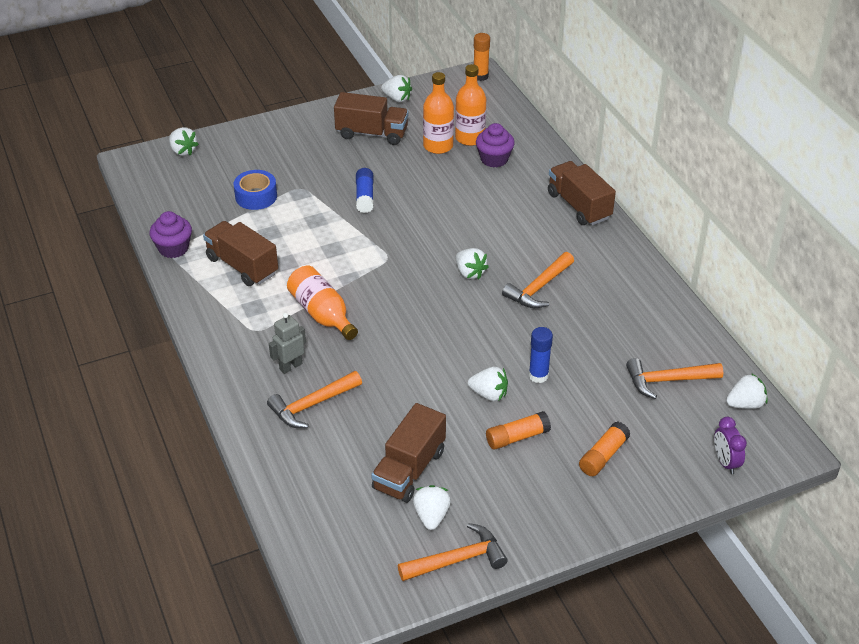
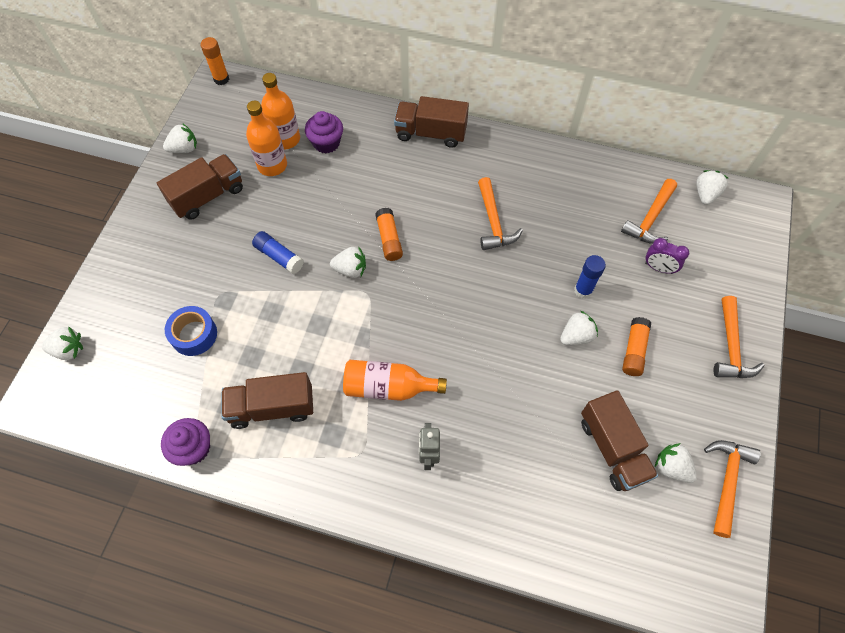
camera: 50 degrees left, 20 degrees up
(311, 405) = (487, 470): orange hammer -> orange hammer (731, 347)
(470, 273) = (437, 252): white strawberry -> white strawberry (350, 269)
(603, 456) = (692, 311): orange glue stick -> orange glue stick (389, 239)
(725, 462) = (749, 246): purple clock -> purple clock (658, 268)

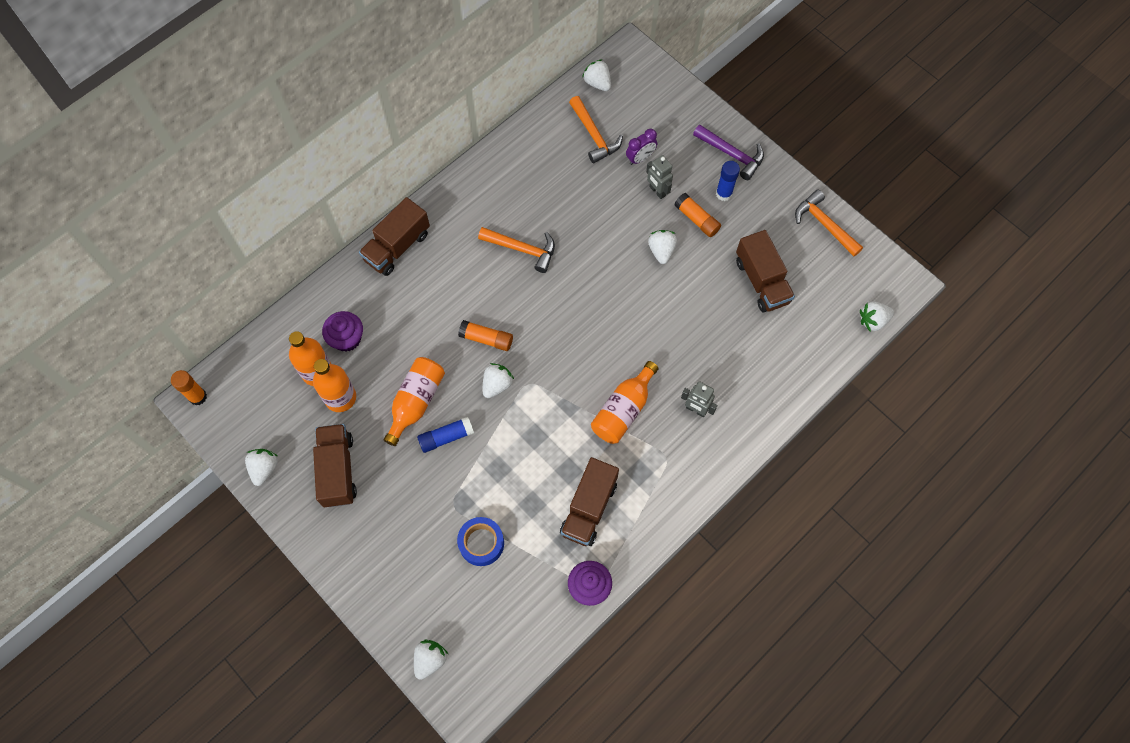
camera: 60 degrees left, 5 degrees up
(298, 218) = (416, 402): none -> orange bottle
(583, 290) = (626, 222): blue glue stick -> blue glue stick (723, 194)
(612, 448) = (761, 281): brown truck -> brown truck turned 60 degrees clockwise
(636, 300) = (657, 191): none -> grey robot
(671, 467) = (796, 252): white strawberry -> white strawberry (873, 320)
(731, 347) = (732, 155): orange hammer -> purple hammer

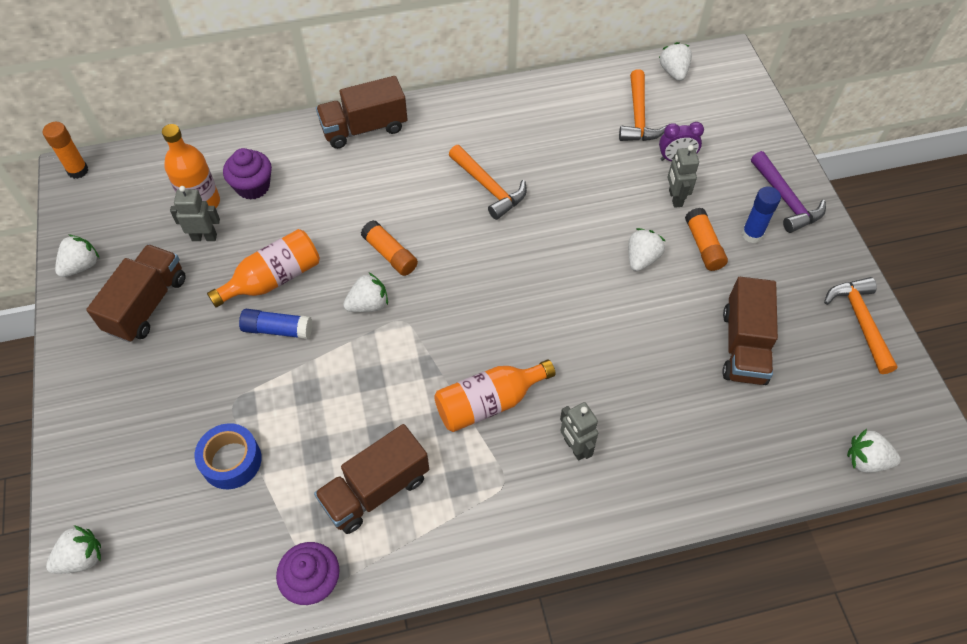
camera: 30 degrees right, 10 degrees down
(340, 397) = (204, 237): orange bottle -> grey robot

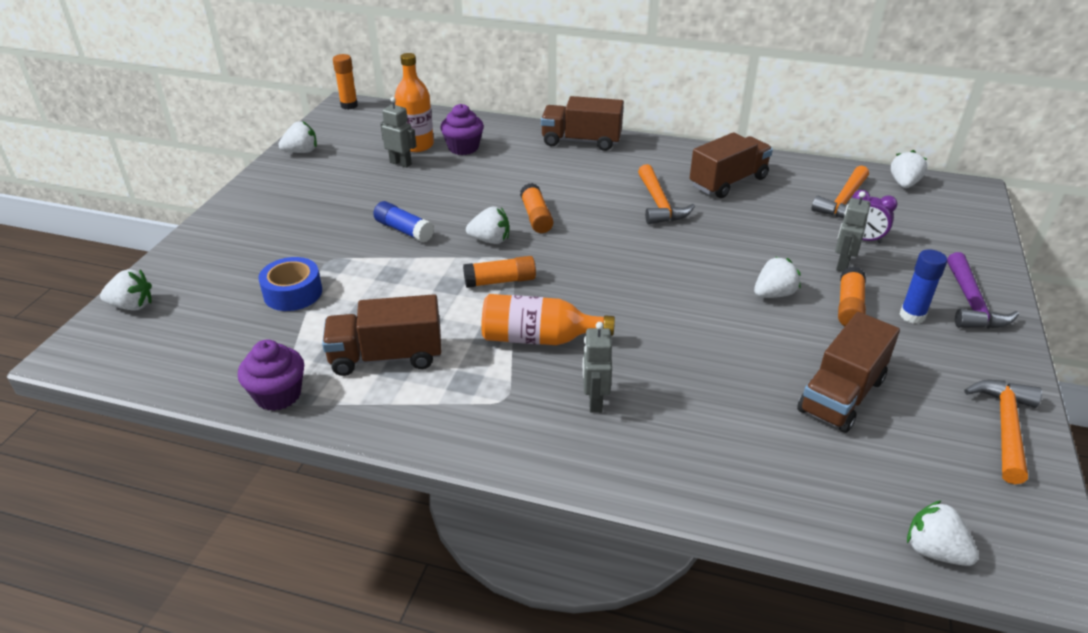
camera: 30 degrees right, 20 degrees down
(147, 304) = (324, 185): brown truck -> brown truck (728, 182)
(273, 279) = (429, 201): orange bottle -> none
(412, 352) = (500, 281): none -> orange glue stick

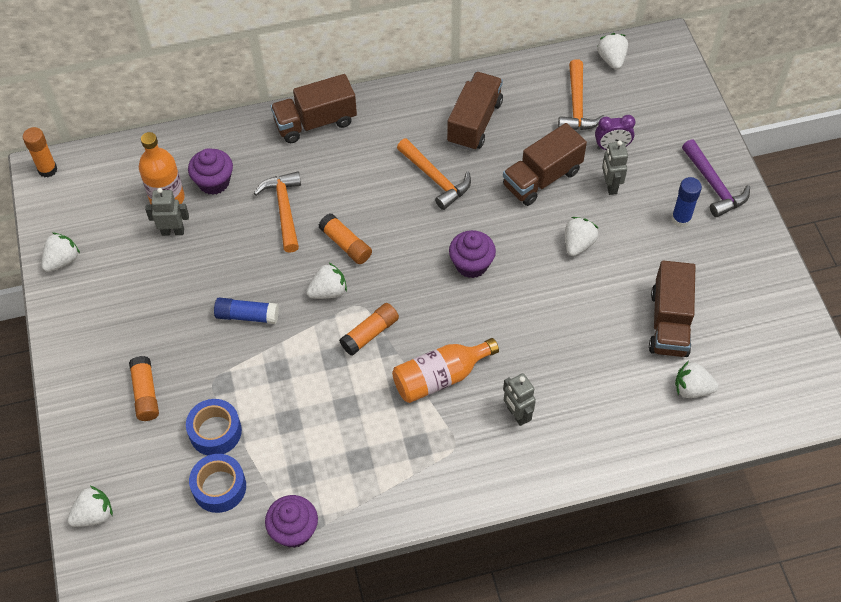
camera: 30 degrees left, 20 degrees up
(251, 332) = (219, 487): none -> blue tape
(386, 356) = (343, 454): brown truck -> brown truck (542, 178)
(645, 270) = (471, 264): none -> purple cupcake
(849, 306) = (635, 231): orange glue stick -> orange glue stick (145, 393)
(934, 551) = (772, 421): white strawberry -> white strawberry (692, 389)
(1005, 427) = (776, 298): orange hammer -> orange hammer (284, 209)

